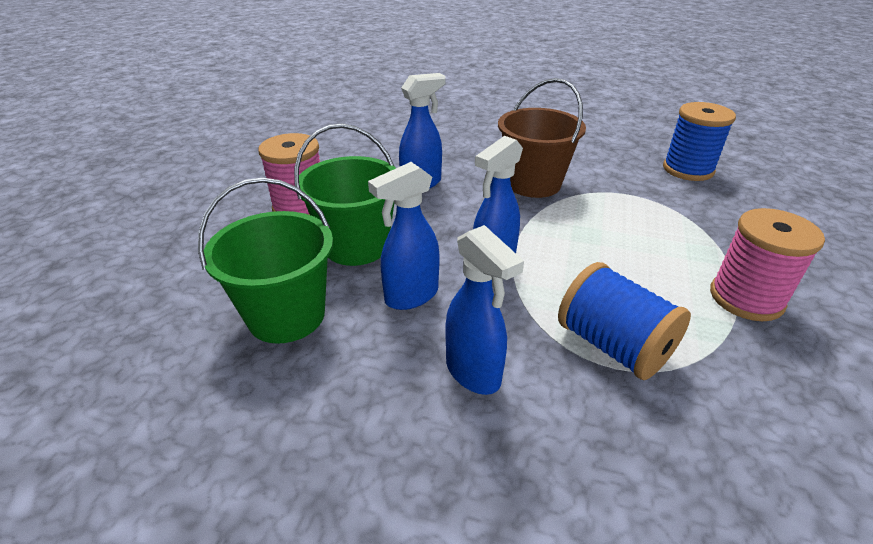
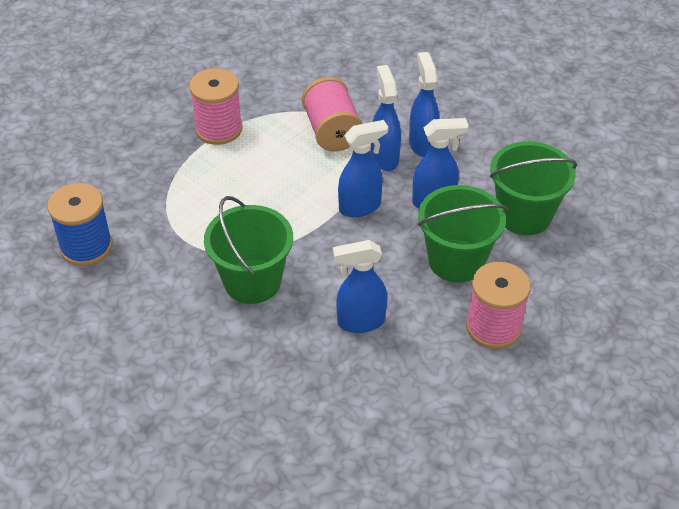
camera: 155 degrees left, 10 degrees up
(511, 332) = (384, 157): none -> blue spray bottle
(533, 184) = (252, 281): brown bucket -> green bucket
(613, 346) = (332, 131): blue spool -> pink spool

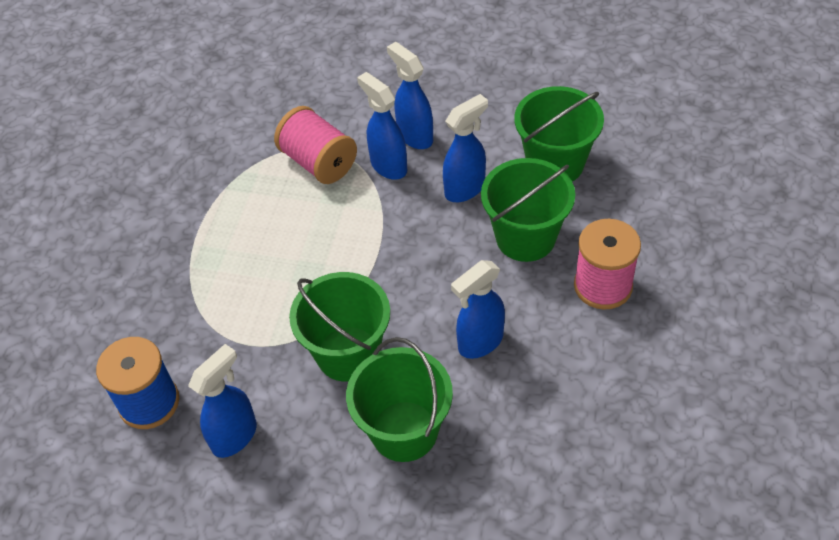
camera: 25 degrees left, 5 degrees up
(218, 129) = (201, 211): pink spool -> none
(254, 357) = (404, 431): none -> green bucket
(360, 207) = (400, 226): blue spray bottle -> blue spray bottle (235, 436)

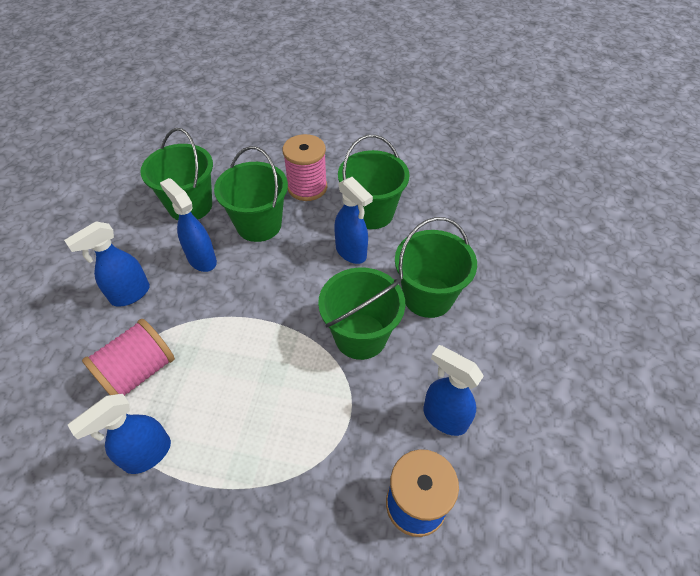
camera: 95 degrees left, 0 degrees up
(388, 166) = (160, 314): blue spray bottle -> blue spray bottle (147, 455)
(557, 366) = (371, 213): none -> green bucket

